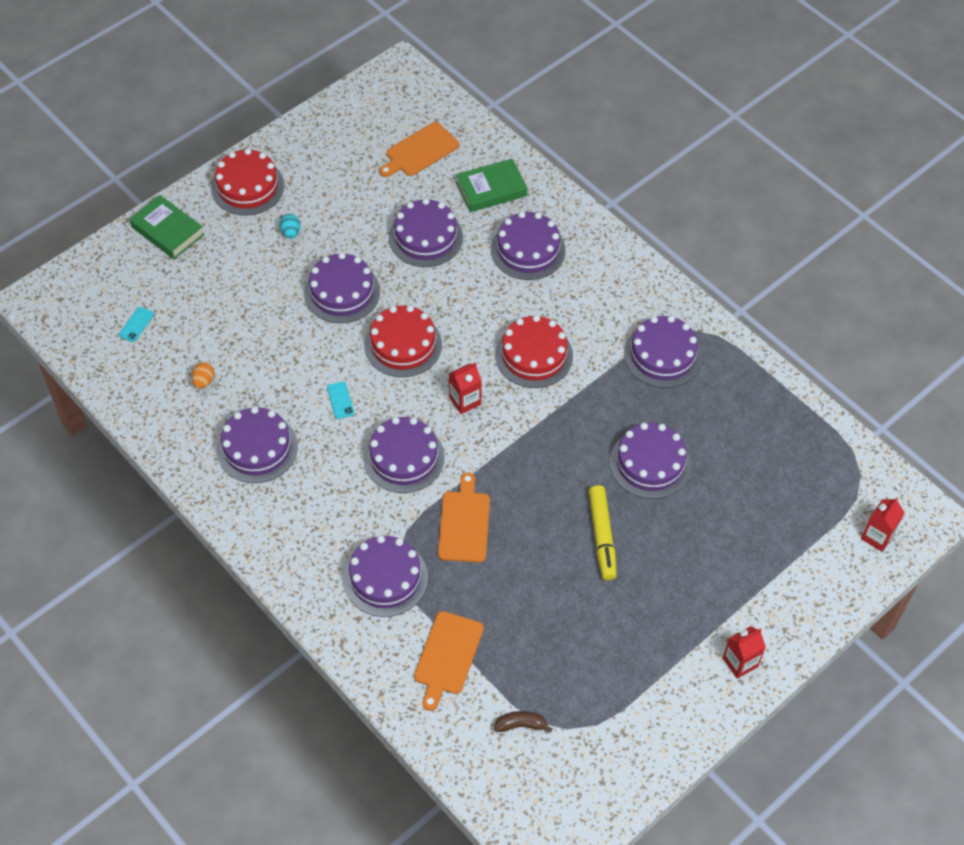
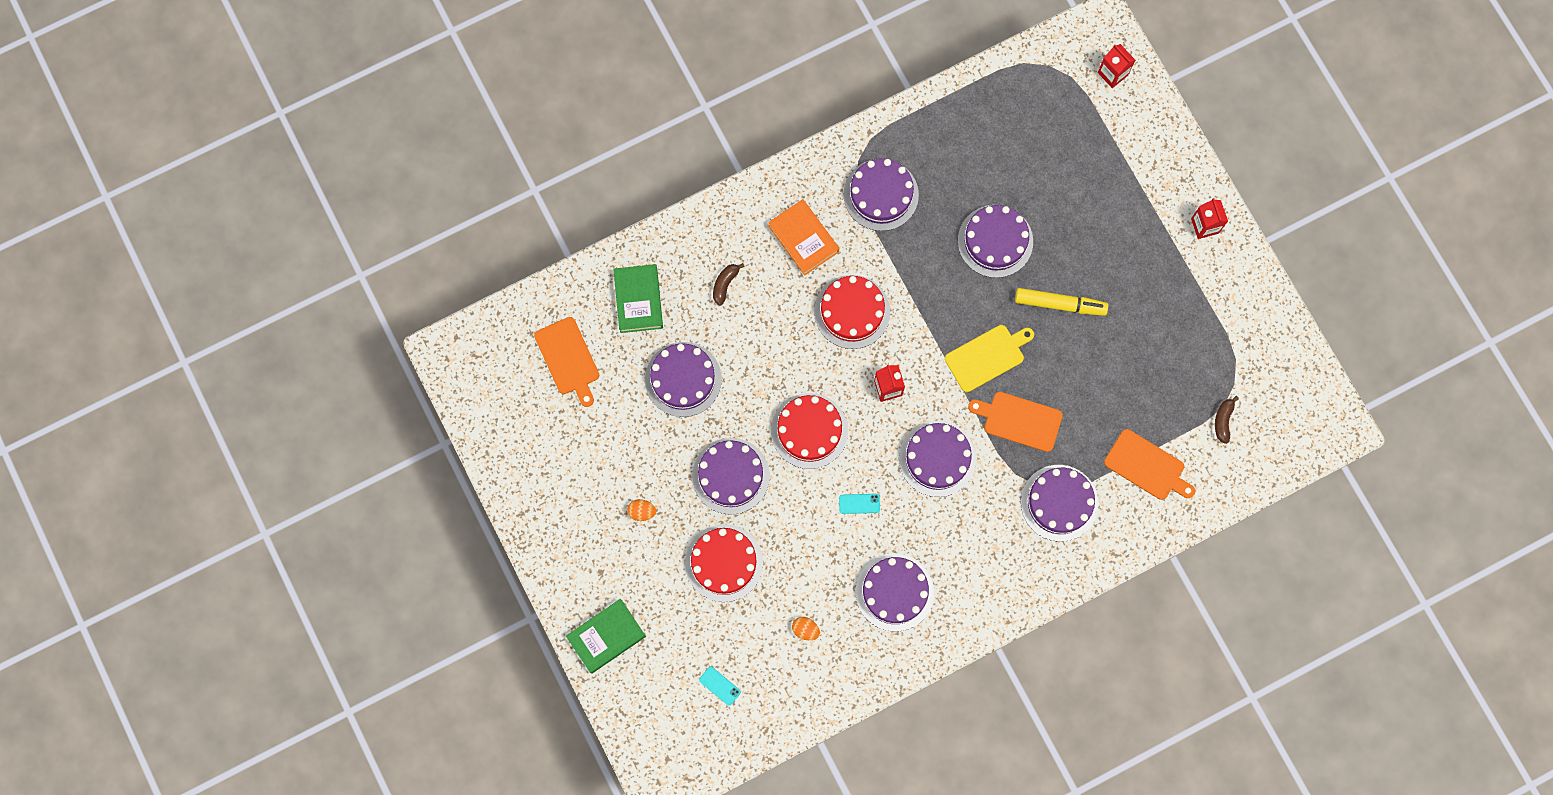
camera: 75 degrees left, 20 degrees up
(247, 187) = (569, 544): red cake -> red cake (724, 563)
(290, 232) = (642, 512): turquoise egg -> orange egg
(524, 480) = (987, 356): none -> yellow cutting board
(528, 250) = (725, 284): purple cake -> brown banana
(594, 301) = (803, 239): none -> orange book

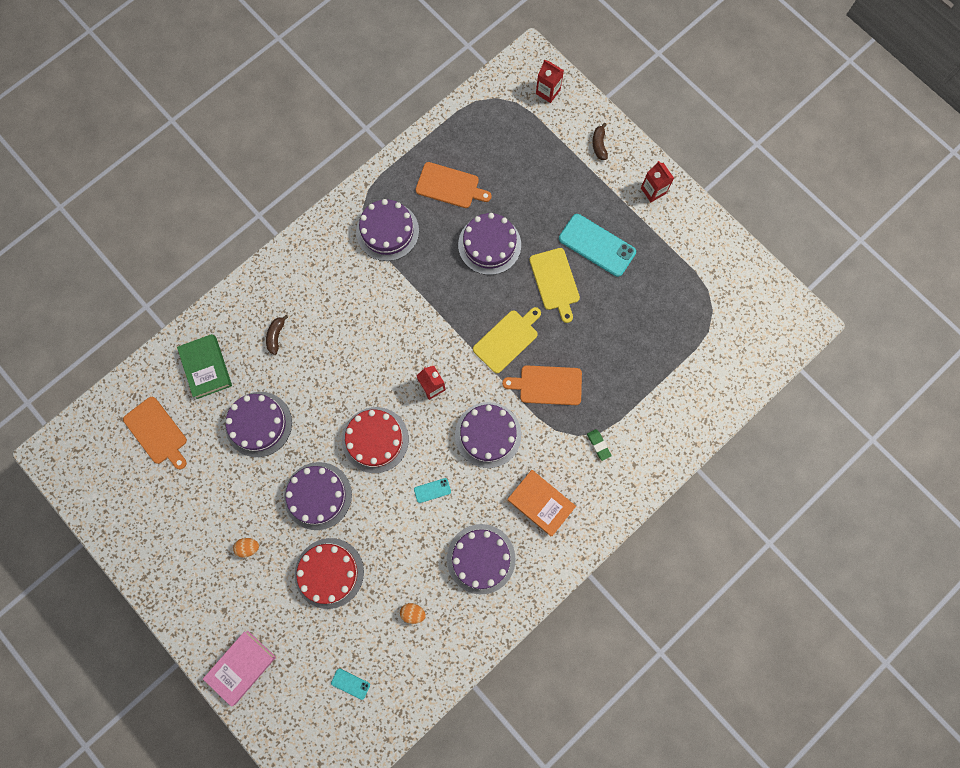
camera: 15 degrees left, 0 degrees up
(606, 636) = (241, 667): green book -> pink book
(803, 239) = (332, 282): orange book -> orange book (540, 503)
(852, 312) = (387, 331): red cake -> none
(1059, 503) = (598, 445): purple cake -> green eraser
(1060, 304) = (555, 282): yellow marker -> yellow cutting board
(1120, 274) = (597, 245): none -> turquoise phone
(1147, 466) = (662, 395): orange cutting board -> orange cutting board (450, 186)
(1223, 421) = (712, 342): brown banana -> brown banana (599, 145)

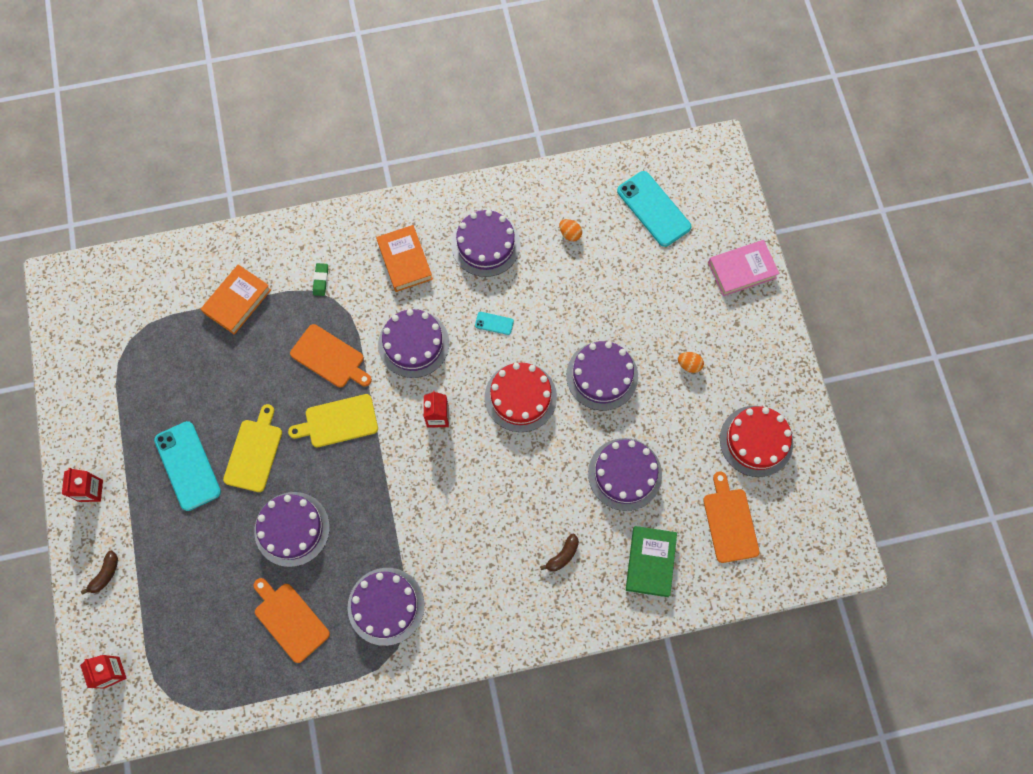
camera: 150 degrees left, 5 degrees down
(329, 573) = (626, 304): red cake -> red cake (756, 441)
(350, 683) = (653, 209): turquoise phone -> turquoise phone, size x2.24
(652, 388) = (237, 301): none -> orange book

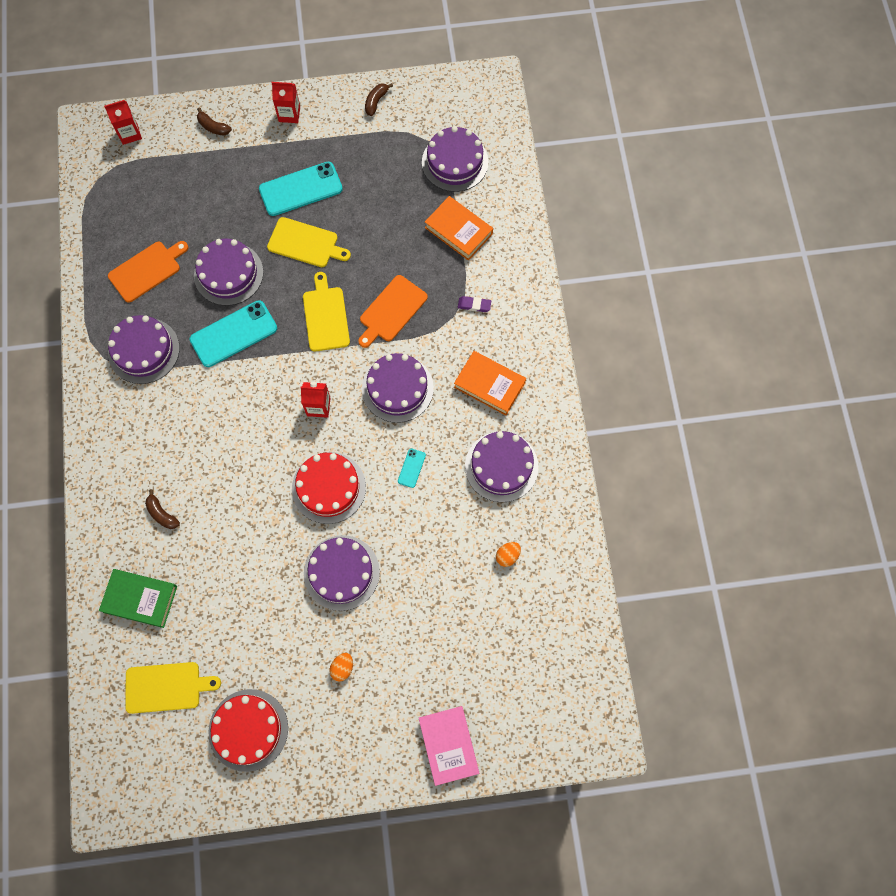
camera: 95 degrees right, 0 degrees up
(78, 398) = (376, 102): none -> brown banana
(321, 280) = (474, 305): green eraser -> purple eraser
(405, 260) = (489, 385): orange book -> orange book turned 45 degrees clockwise
(624, 474) = (233, 584): purple cake -> purple cake (455, 162)
(653, 209) = (532, 653): turquoise phone -> turquoise phone (233, 334)
(730, 522) = (166, 687): orange cutting board -> yellow cutting board

